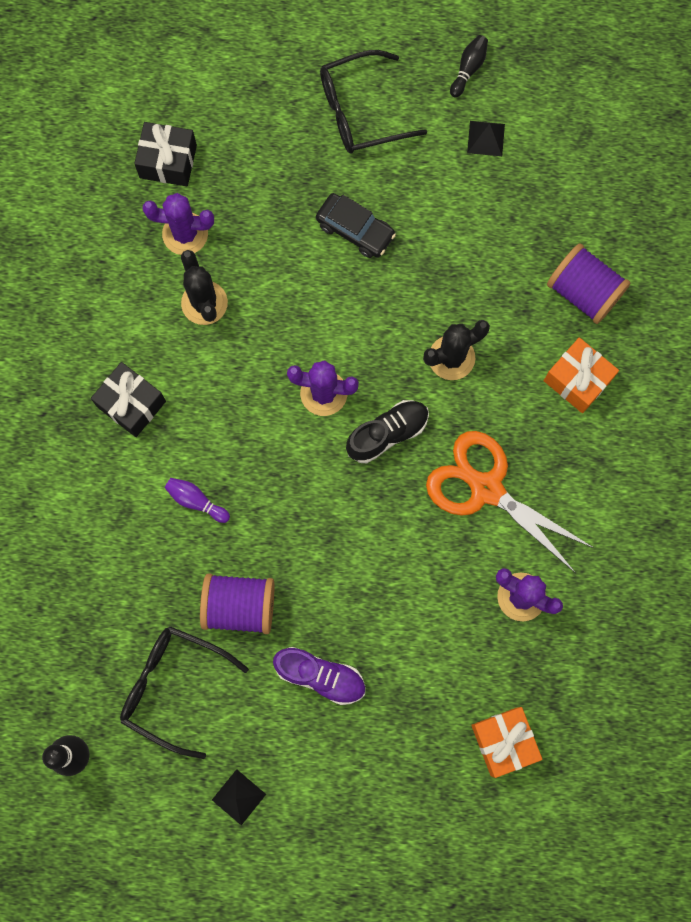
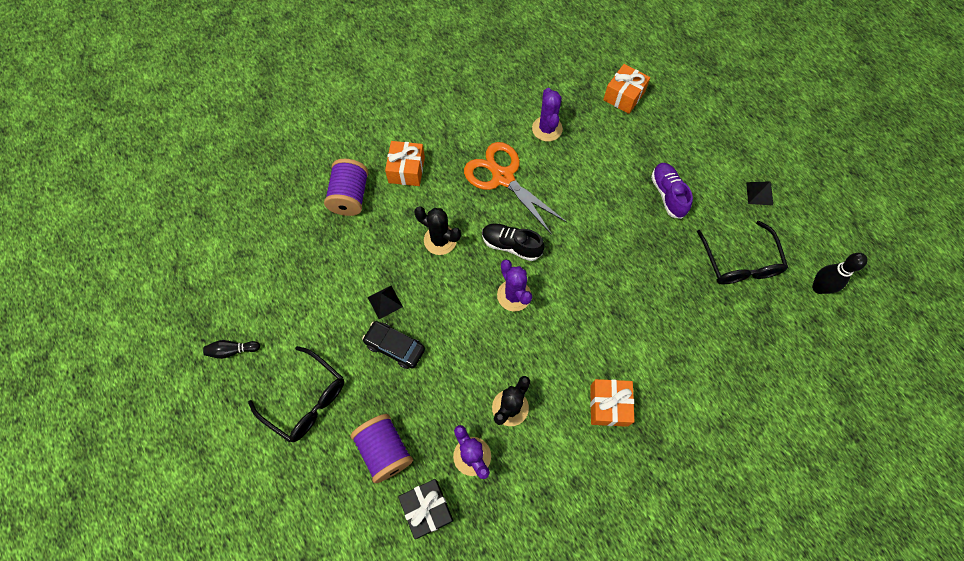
camera: 125 degrees left, 10 degrees down
(131, 404) = (609, 405): black gift -> orange gift
(196, 501) = (633, 323): purple bowling pin -> none
(240, 606) = (669, 258): purple spool -> purple spool (384, 450)
(355, 230) = (395, 347): black car -> black car turned 60 degrees counterclockwise
(486, 138) = (279, 309): black pyramid -> black pyramid (385, 302)
(486, 489) = (503, 177): orange scissors -> orange scissors turned 135 degrees clockwise

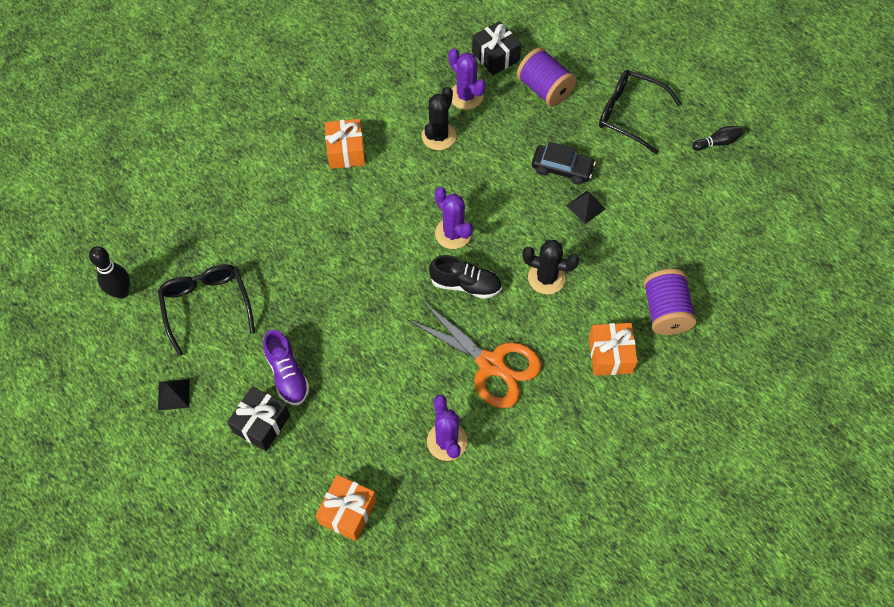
camera: 170 degrees right, 5 degrees down
(687, 161) = (261, 424): none -> black gift

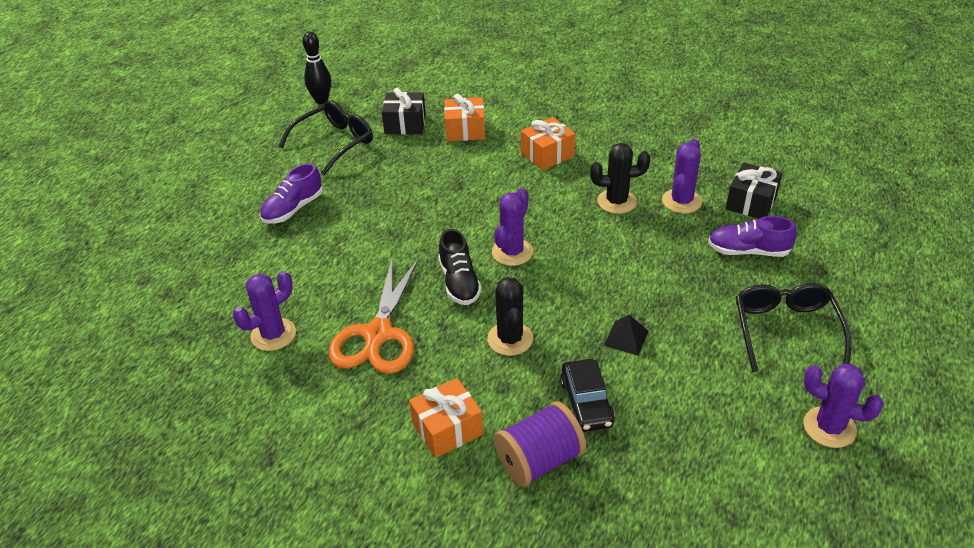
camera: 65 degrees right, 20 degrees down
(173, 394) = (243, 158): black pyramid -> none
(261, 424) = (238, 213): black gift -> black gift (405, 124)
(348, 512) = (171, 296): orange gift -> orange gift (465, 130)
(544, 89) = (748, 251): purple spool -> purple shoe
(562, 168) = (659, 301): black car -> black car (586, 403)
(717, 142) = (829, 427): black bowling pin -> purple cactus

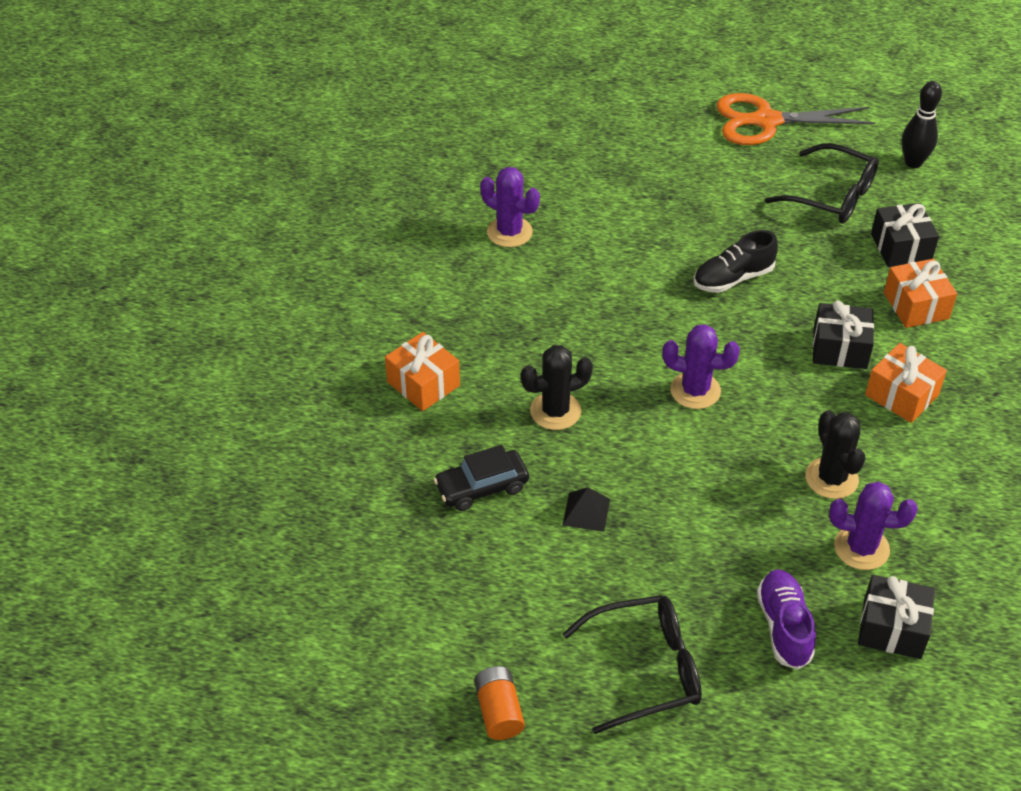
camera: 75 degrees right, 5 degrees up
(293, 209) = (698, 195): purple shoe -> none
(378, 334) = (532, 307): orange scissors -> orange scissors (766, 121)
(459, 282) = (629, 354): black shoe -> black shoe (733, 278)
(493, 172) = (840, 348): none -> black gift
(539, 460) = (400, 459): purple spool -> none
(829, 427) = (499, 711): purple cactus -> orange battery

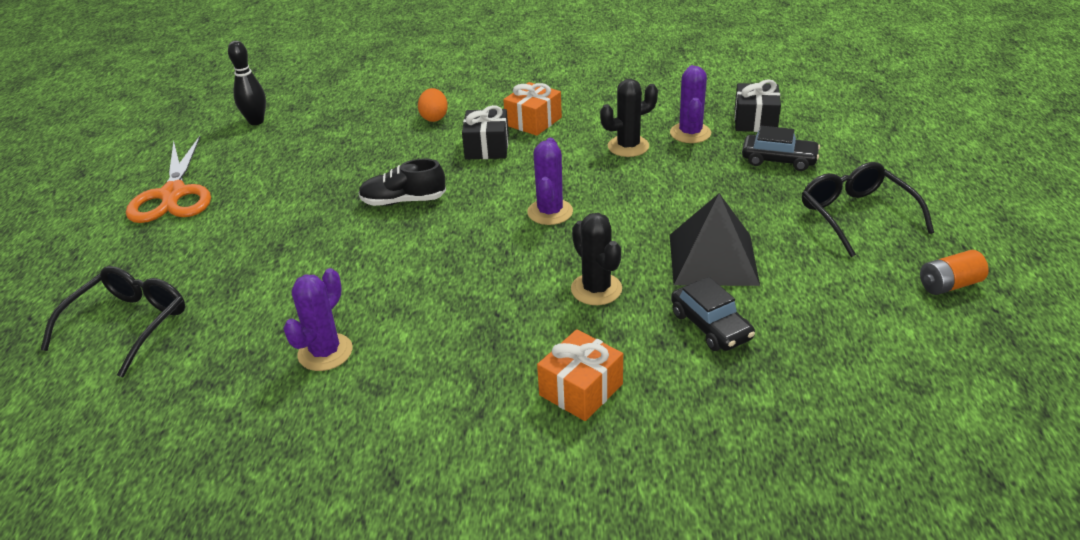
camera: 95 degrees left, 10 degrees down
(586, 512) = (712, 259): black pyramid -> black pyramid, size x2.15
(733, 278) = (403, 201): black shoe -> black shoe turned 120 degrees clockwise
(784, 627) = (779, 160): purple shoe -> black car
(832, 196) = (294, 156): black glasses -> black glasses (128, 324)
(901, 247) = (365, 125): black gift -> none
(916, 306) = (434, 117): orange gift -> orange egg

